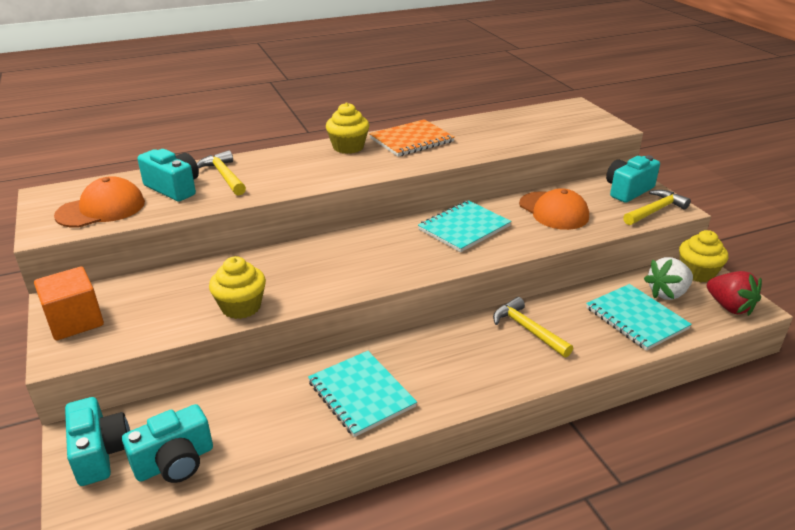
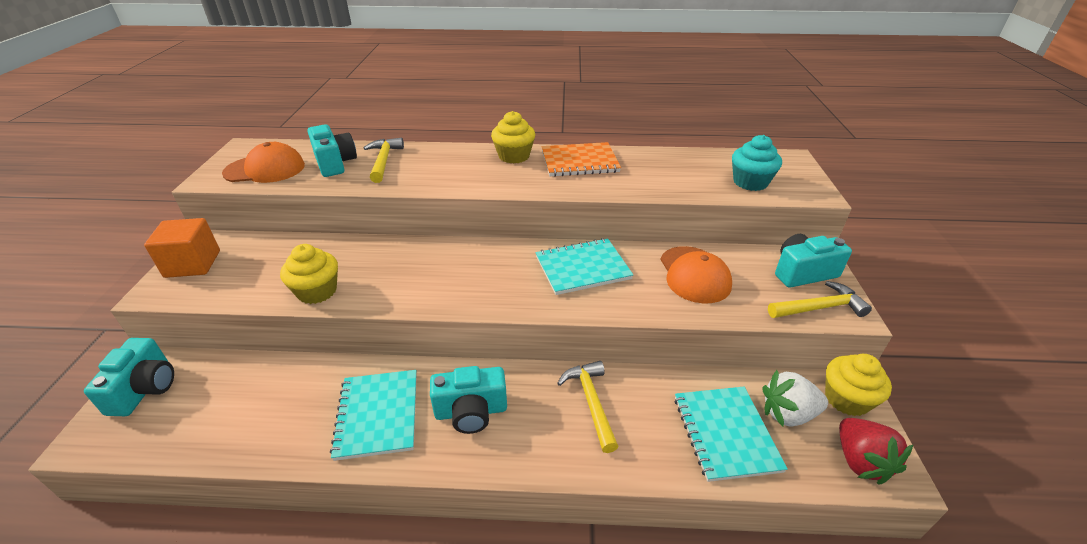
camera: 25 degrees right, 5 degrees up
(175, 462) = (183, 422): turquoise camera -> turquoise camera (471, 411)
(560, 129) = (750, 182): none -> turquoise cupcake

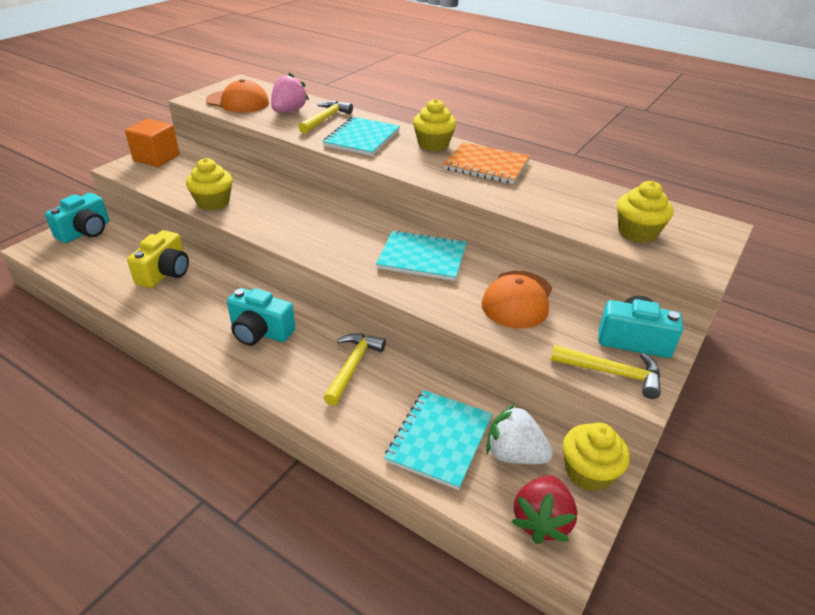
camera: 30 degrees right, 0 degrees up
(301, 395) = (165, 273): none -> yellow camera
(335, 163) = (289, 111): turquoise camera -> pink strawberry
(378, 415) = (199, 306): turquoise notebook -> turquoise notebook (362, 138)
(750, 182) = (637, 233): turquoise cupcake -> yellow cupcake

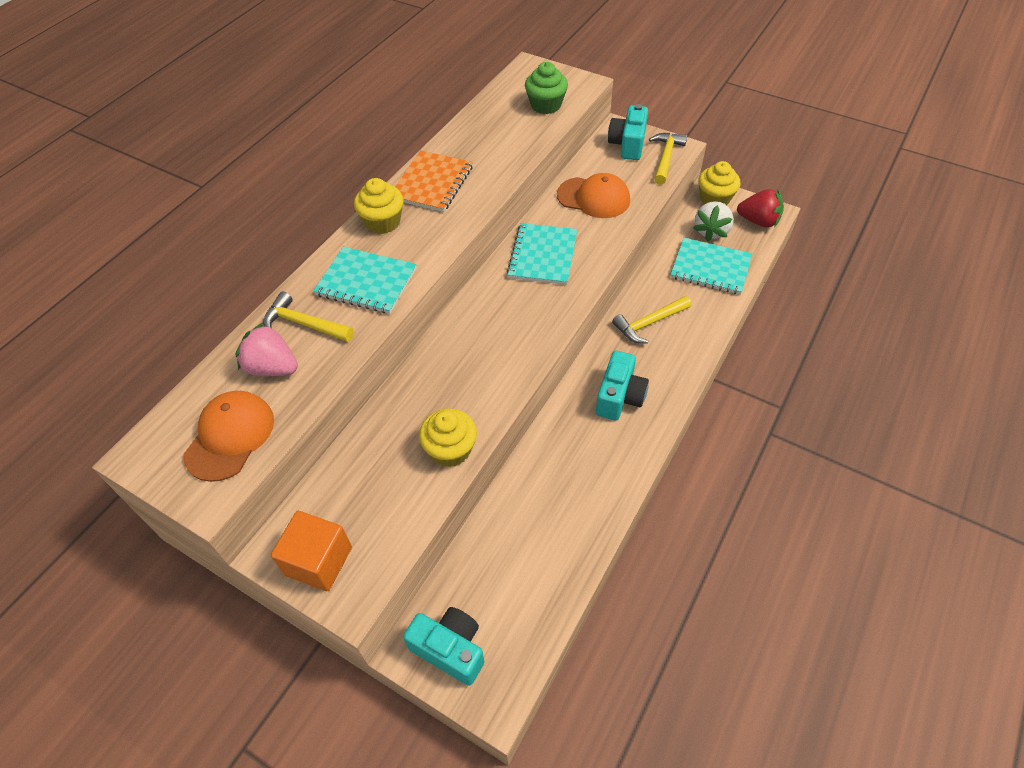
camera: 90 degrees left, 15 degrees up
(165, 273) = (535, 512): yellow camera -> none
(353, 366) = (649, 323): yellow hammer -> yellow hammer turned 45 degrees counterclockwise
(637, 233) = (546, 105): yellow cupcake -> green cupcake

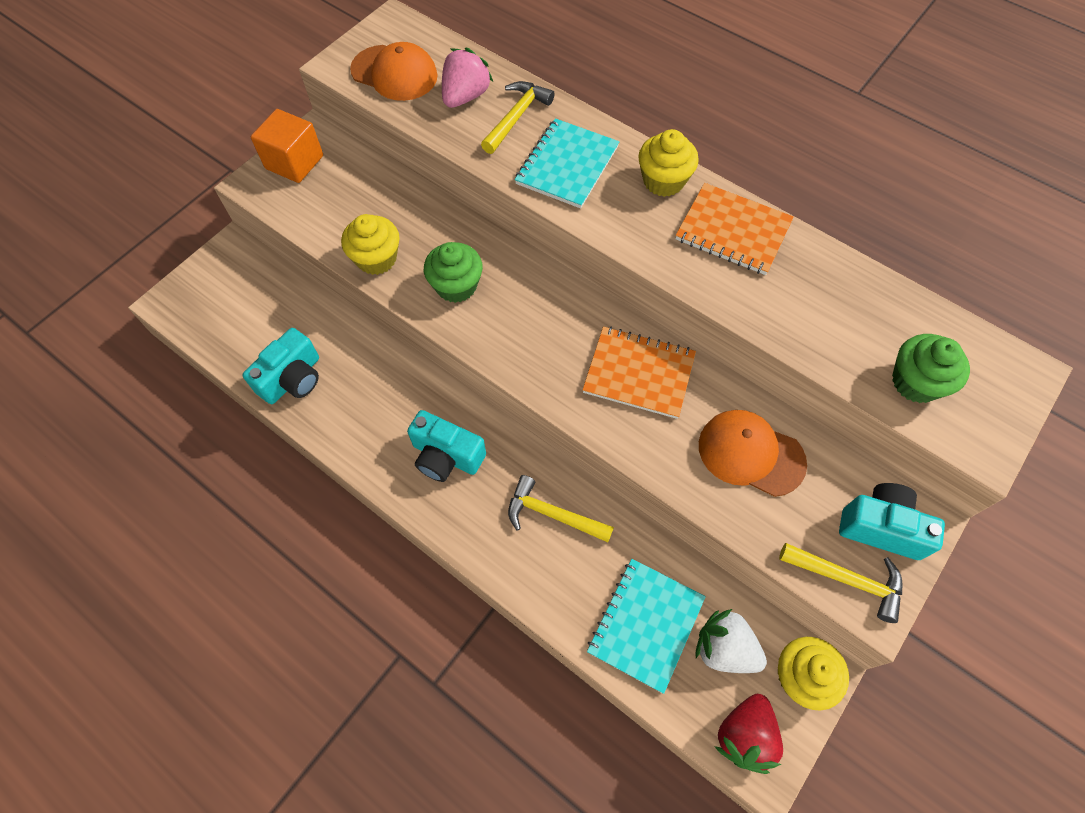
camera: 95 degrees right, 10 degrees up
(450, 649) = (222, 275): turquoise camera -> turquoise camera (292, 379)
(476, 380) = (456, 286): none -> green cupcake
(543, 255) = (639, 373): turquoise notebook -> orange notebook
(593, 198) = (750, 453): orange cap -> orange cap turned 90 degrees clockwise
(649, 323) = (552, 514): yellow hammer -> yellow hammer turned 45 degrees counterclockwise

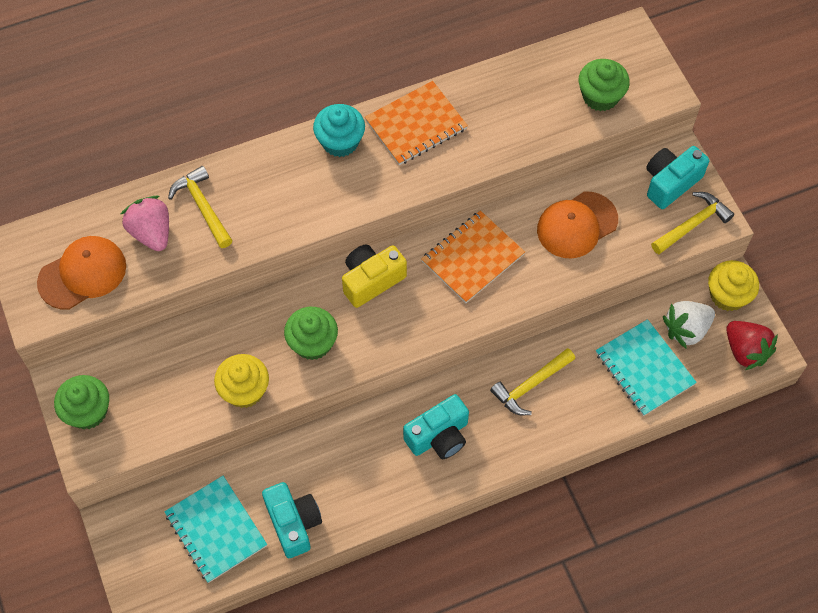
camera: 60 degrees left, 0 degrees up
(294, 162) = (88, 411): orange cube -> green cupcake
(553, 299) = (371, 280): none -> yellow camera
(567, 165) = (279, 197): turquoise notebook -> turquoise notebook (216, 530)
(663, 181) = (340, 142): yellow cupcake -> turquoise cupcake

